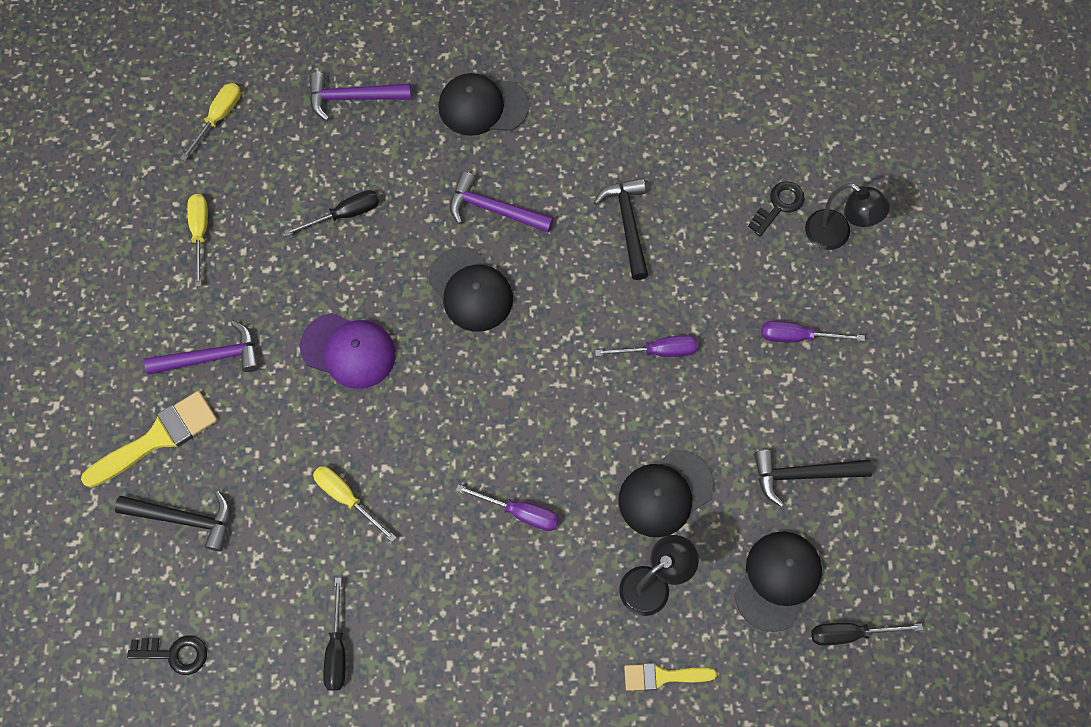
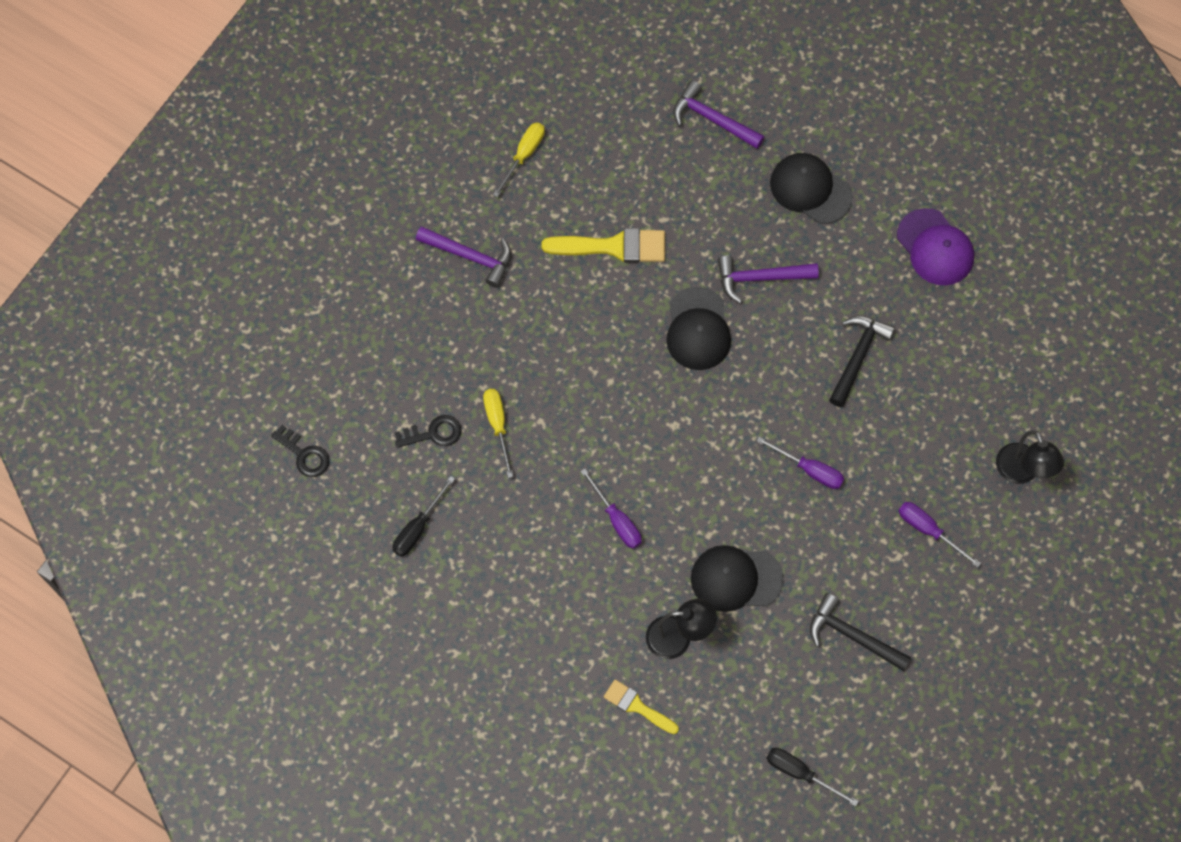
camera: 35 degrees right, 0 degrees up
(158, 438) = (392, 292): yellow brush -> yellow brush (613, 247)
(184, 519) = (373, 363): black hammer -> none
(218, 118) = (597, 72): yellow screwdriver -> none
(345, 214) = (642, 209): black screwdriver -> none
(348, 351) = (573, 317): purple cap -> purple cap (935, 247)
(494, 209) = (760, 278): purple hammer -> purple hammer turned 60 degrees counterclockwise
(778, 580) = (774, 698): black cap -> none
(779, 205) = (992, 419): black key -> black key (433, 433)

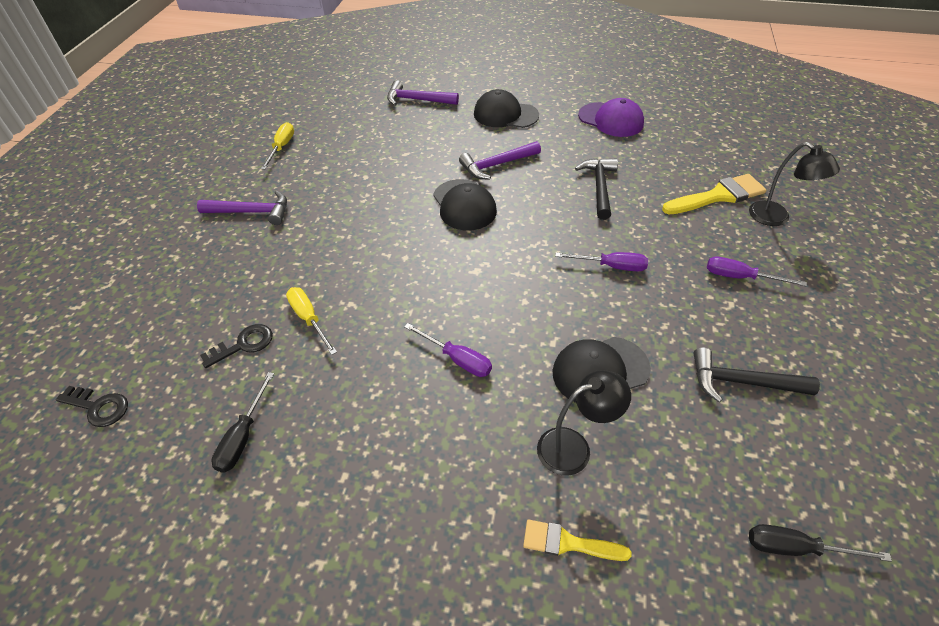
camera: 20 degrees left, 20 degrees down
(613, 247) = (372, 177): yellow brush -> yellow brush (718, 196)

